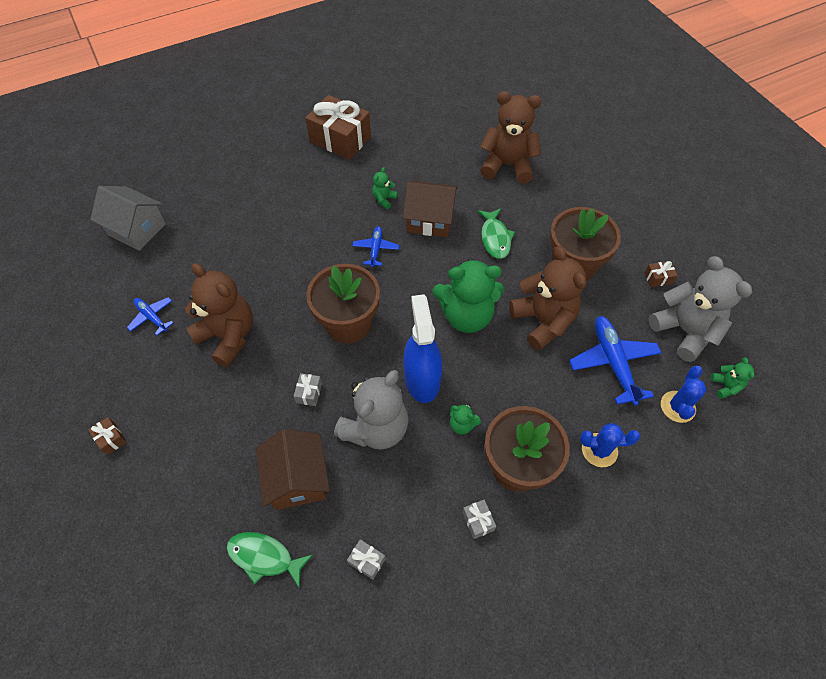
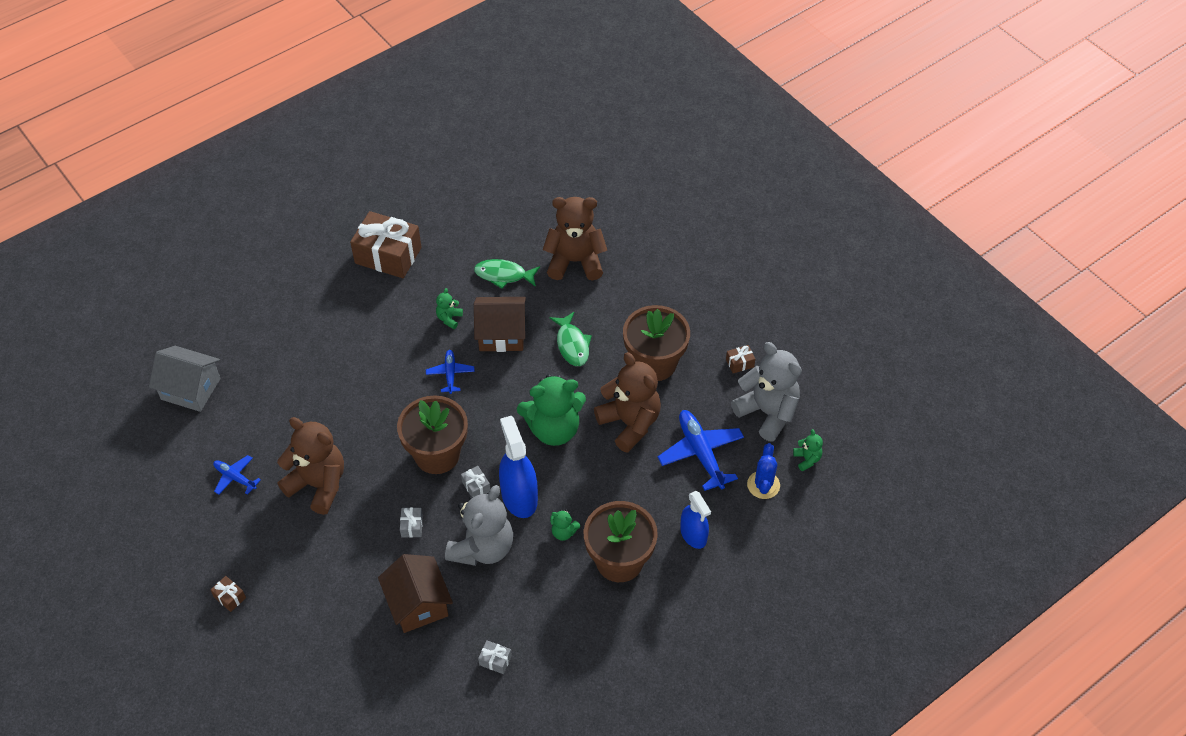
camera: 10 degrees left, 5 degrees down
(265, 557) = (403, 672): green fish -> green fish (503, 275)
(478, 521) = (589, 612): grey gift -> grey gift (476, 486)
(599, 450) = (693, 535): blue cactus -> blue spray bottle

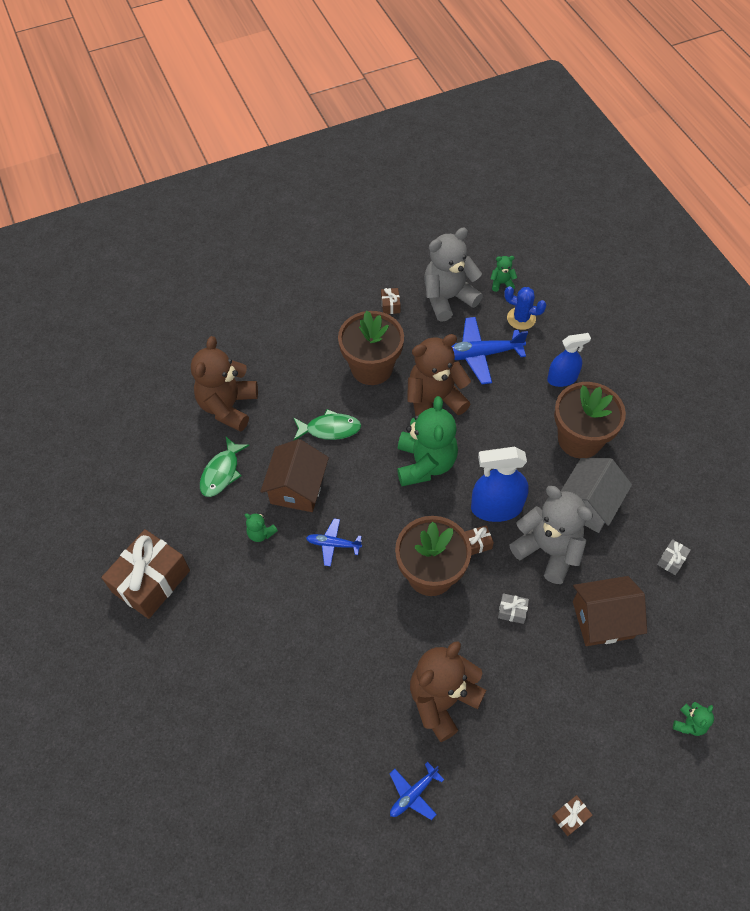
camera: 75 degrees left, 5 degrees up
(191, 389) = (271, 837): grey house -> grey house (588, 504)
(476, 486) = (476, 543): grey gift -> brown gift
(563, 532) = (542, 477): green teddy bear -> green teddy bear (689, 724)

